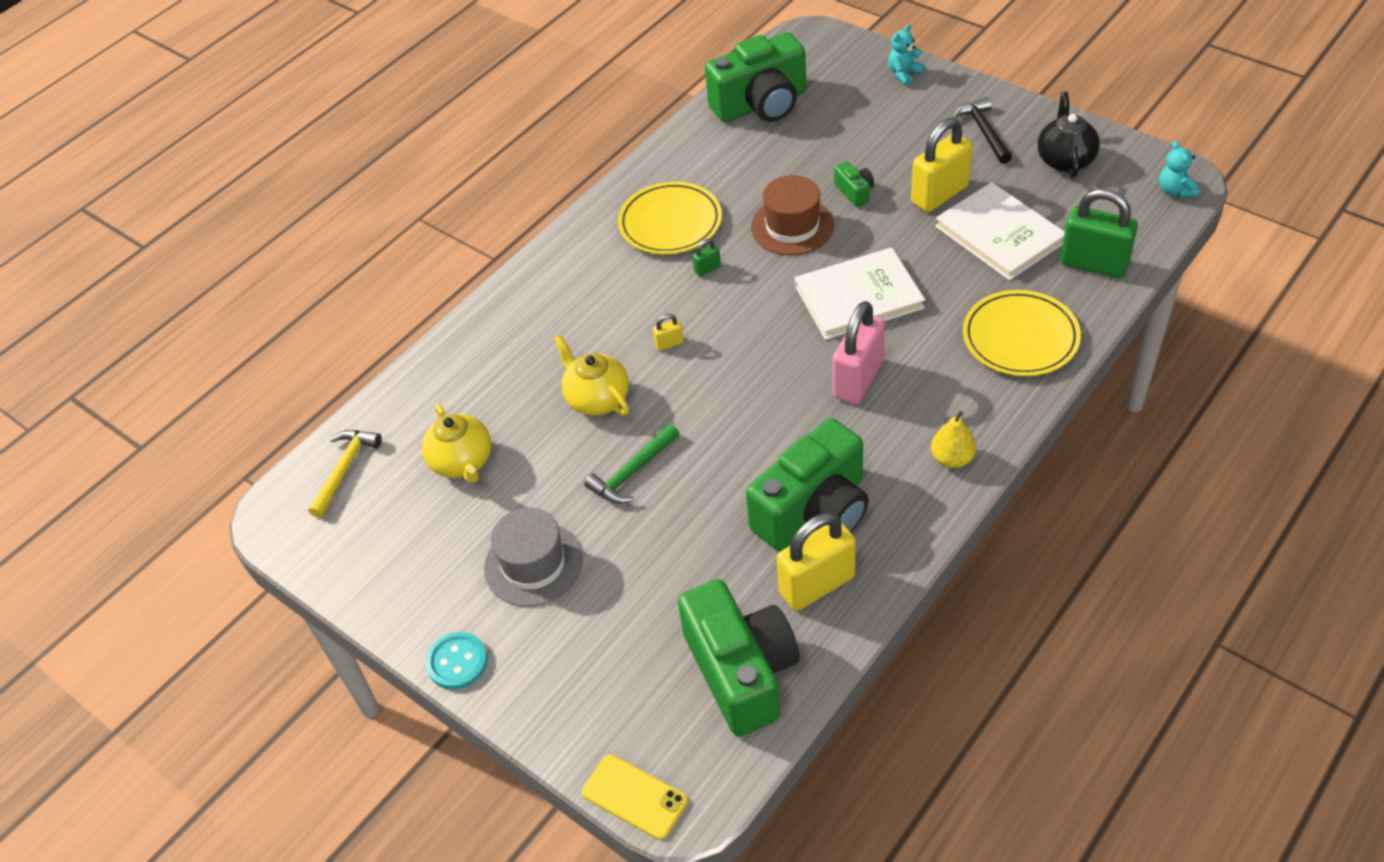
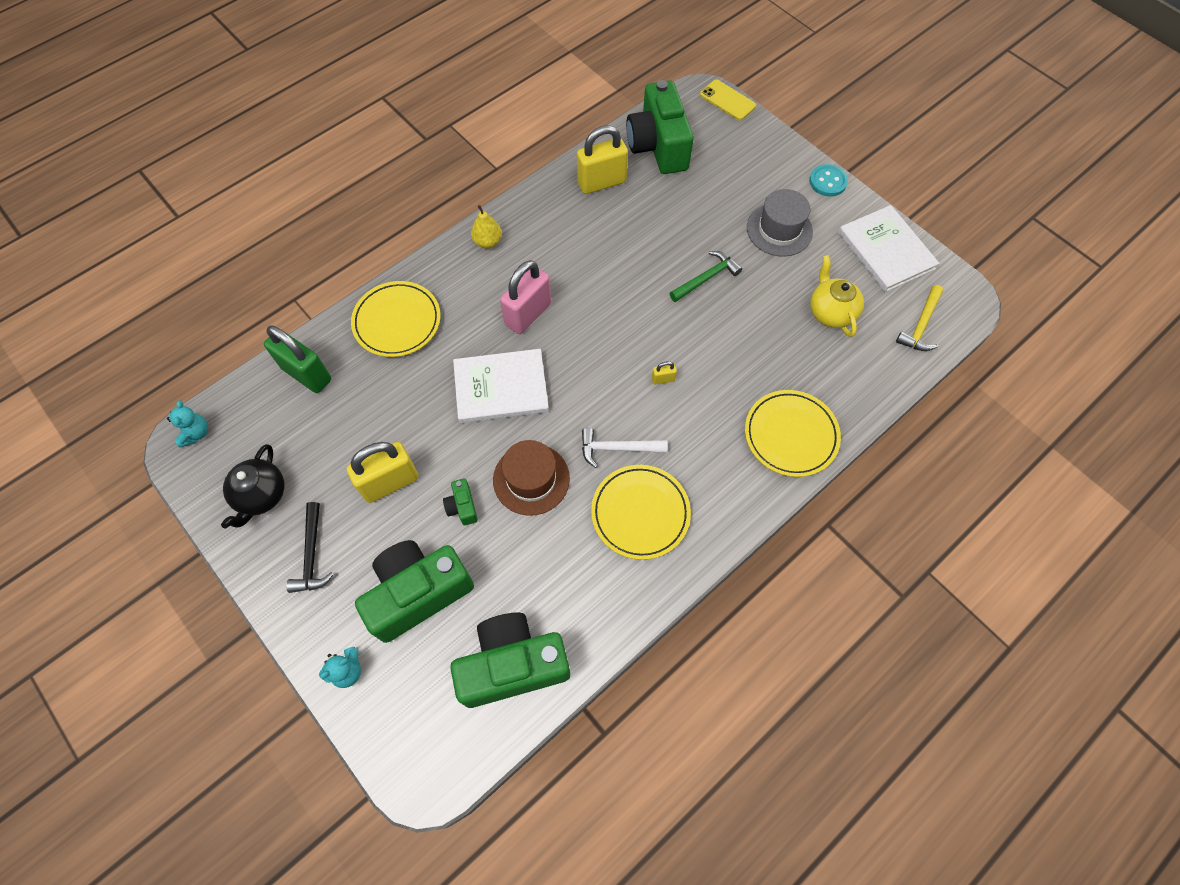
camera: 175 degrees left, 15 degrees up
(514, 319) = (790, 435): none -> yellow plate
(597, 398) = (726, 342): yellow teapot -> none
(707, 269) = (617, 448): green padlock -> white hammer
(814, 511) = (589, 226): green camera -> green camera (418, 593)
(999, 234) = (362, 423): white book -> white book (886, 251)

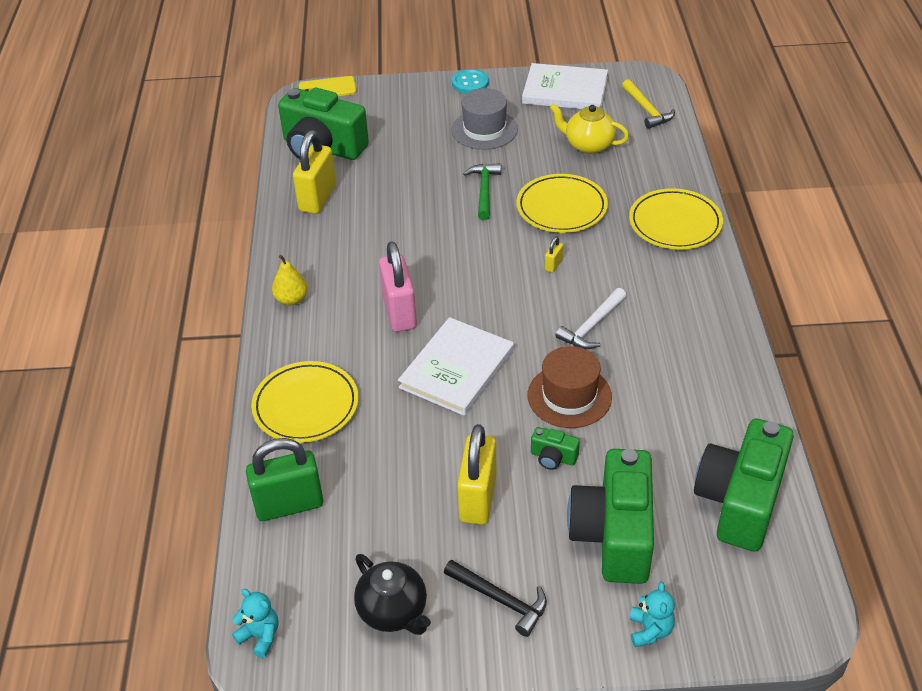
camera: 50 degrees left, 20 degrees down
(640, 513) = (666, 344): yellow plate -> yellow plate (561, 207)

